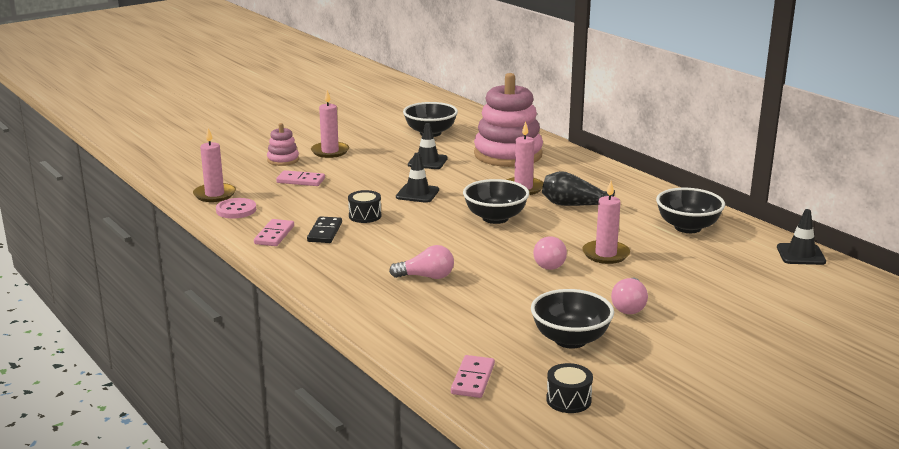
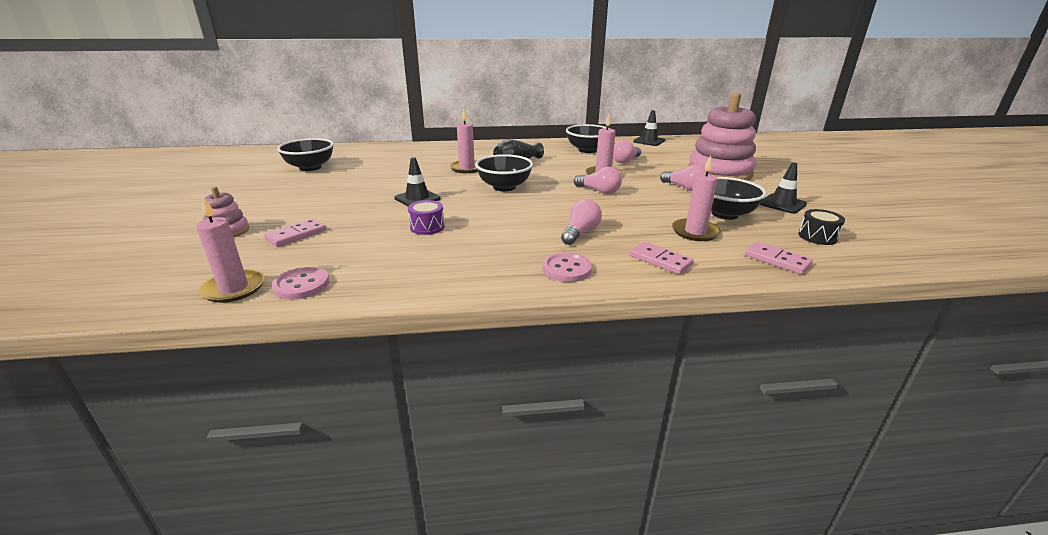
camera: 60 degrees left, 5 degrees up
(274, 235) = (402, 278): pink domino -> pink domino (660, 260)
(325, 232) = (434, 252): black domino -> none
(330, 151) = (259, 207): pink candle -> pink candle (695, 232)
(348, 287) = (566, 269): none -> pink button
(365, 216) = (427, 227): black drum -> purple drum
(427, 162) = (363, 181): black traffic cone -> black traffic cone (782, 204)
(508, 155) = (402, 158): pink stacking toy -> pink stacking toy (719, 172)
(680, 256) = (625, 161): none -> pink light bulb

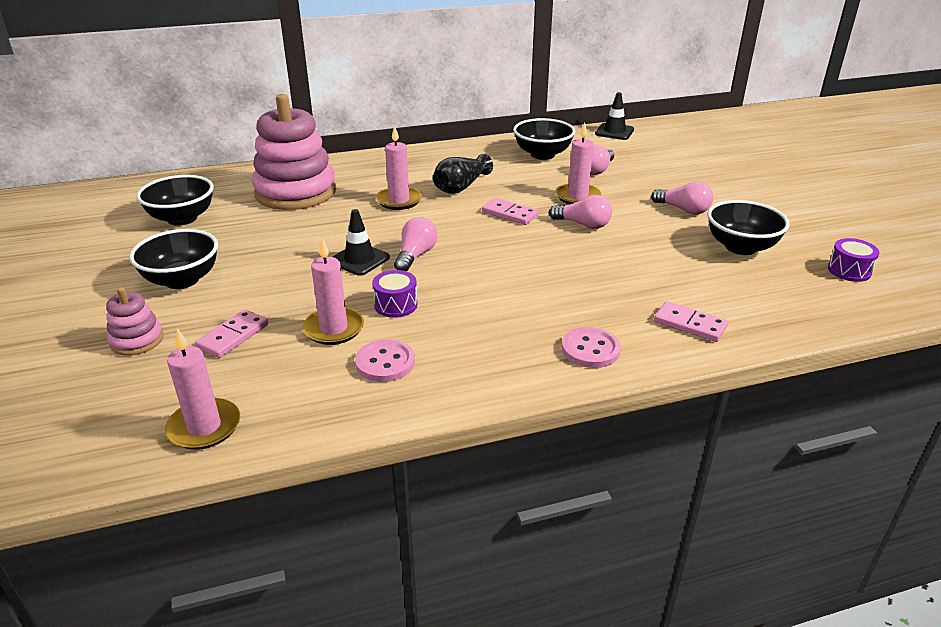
camera: 10 degrees left, 5 degrees up
(301, 285) = (286, 411): pink button -> pink button (385, 363)
(504, 187) = (462, 229): black bowl -> black bowl (182, 280)
(580, 233) = (585, 294): pink light bulb -> pink light bulb (415, 256)
(695, 232) = (715, 278): pink candle -> pink candle (334, 329)
(719, 172) = (716, 180): pink stacking toy -> pink stacking toy (296, 192)
(777, 260) = (814, 309): pink domino -> pink domino (509, 214)
(782, 204) = (800, 225): black traffic cone -> none
(817, 237) = (849, 271): black drum -> purple drum

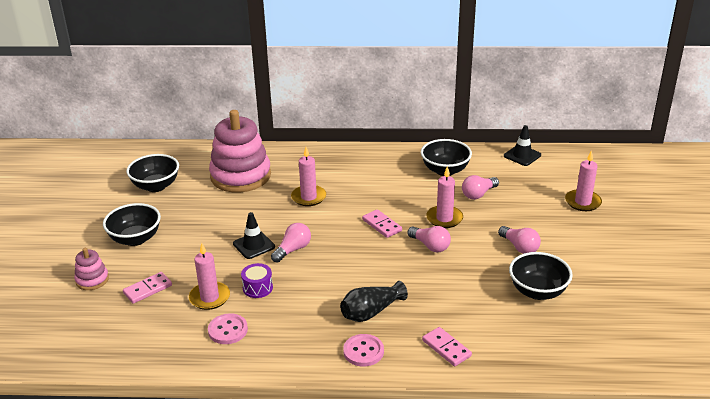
camera: 20 degrees right, 0 degrees up
(204, 427) = (105, 349): pink candle -> pink candle (583, 202)
(461, 187) = (361, 192): black vase -> black vase (371, 312)
(849, 271) = (607, 331): purple drum -> none

